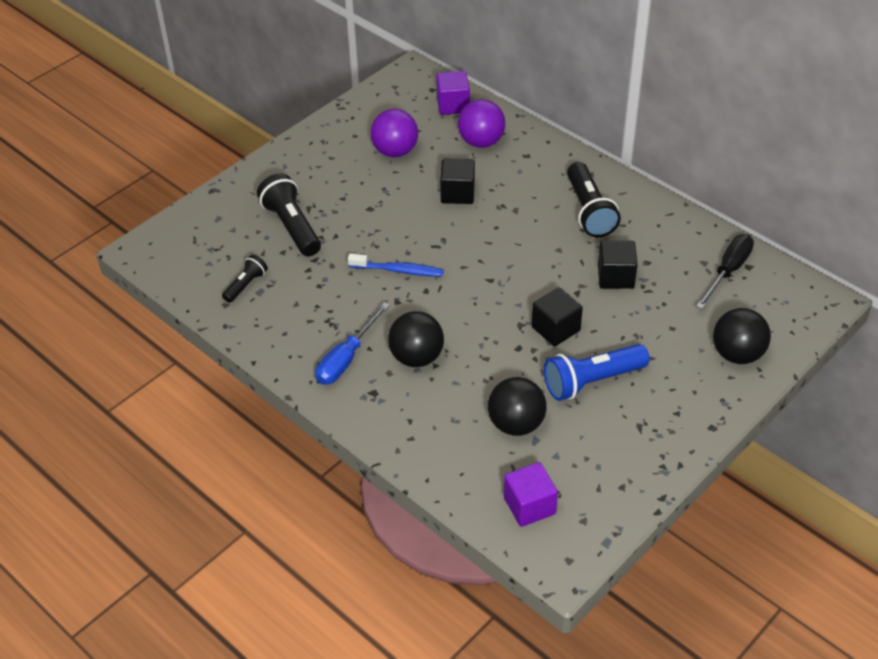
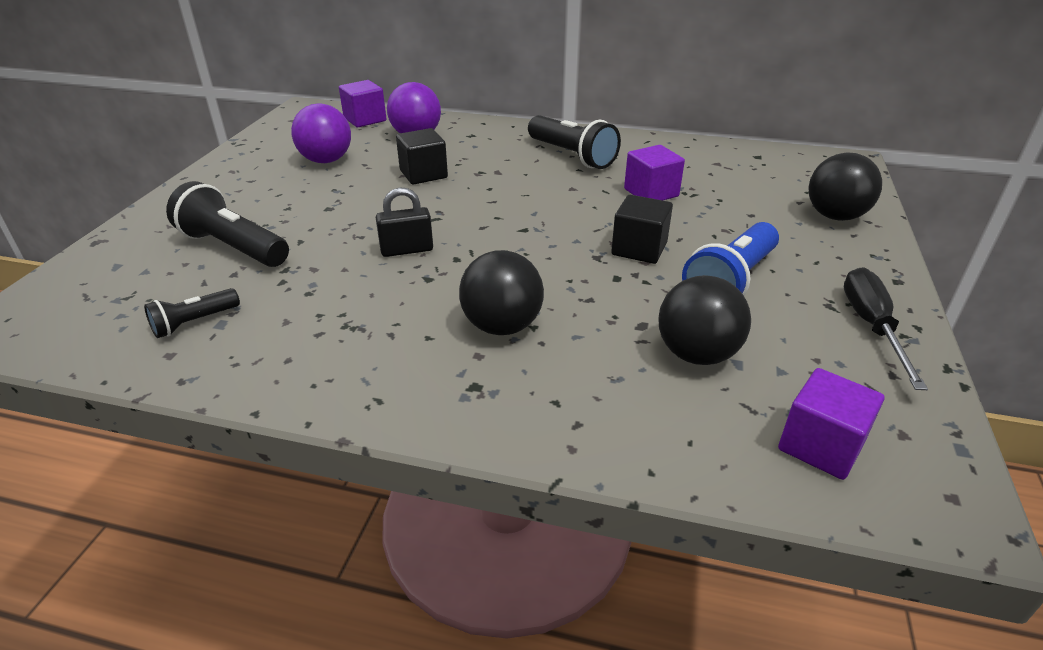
camera: 30 degrees left, 10 degrees down
(246, 285) = (194, 322): black flashlight -> black flashlight turned 135 degrees counterclockwise
(346, 358) = (404, 359): blue screwdriver -> none
(398, 270) = (407, 250): blue toothbrush -> black padlock
(615, 277) = (651, 193): black cube -> purple cube
(728, 271) = (745, 163): black screwdriver -> black screwdriver (872, 326)

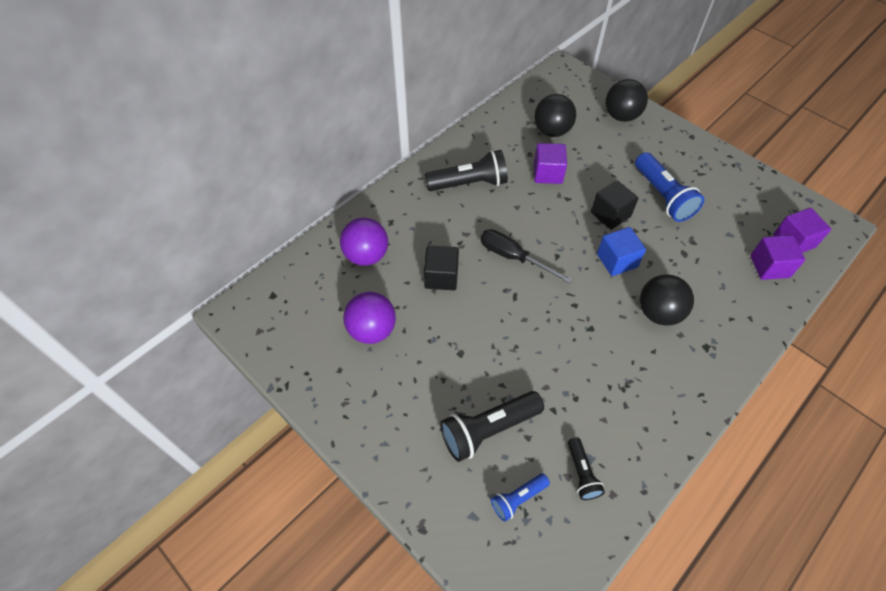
camera: 60 degrees left, 20 degrees up
(145, 287) = (518, 498): none -> blue flashlight
(365, 119) = (303, 277): purple cube -> purple cube (769, 266)
(407, 250) = (550, 327): black padlock -> none
(562, 271) = (617, 260): none -> blue cube
(696, 354) = (717, 245): black ball -> black ball (552, 131)
(872, 326) = (723, 170): black screwdriver -> black screwdriver (513, 257)

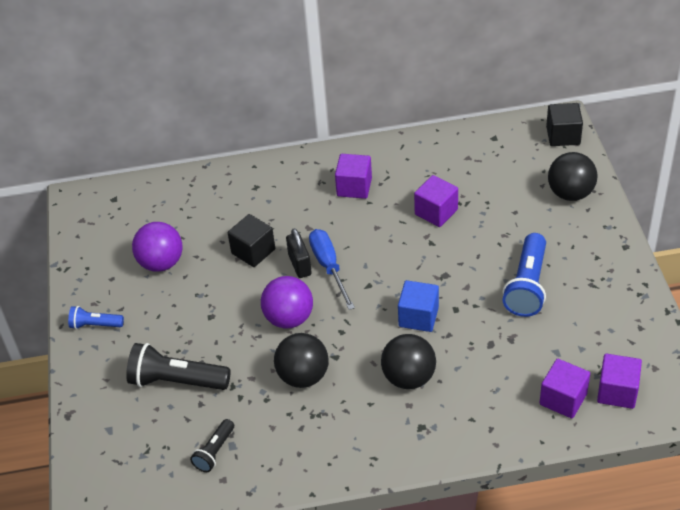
camera: 40 degrees right, 10 degrees down
(366, 255) = (210, 204): purple ball -> purple ball (289, 318)
(469, 183) = (354, 187): black flashlight -> purple cube
(489, 268) = (300, 265): none -> black padlock
(513, 257) = (329, 267): black screwdriver -> blue screwdriver
(518, 498) = (151, 438): blue flashlight -> blue flashlight (95, 325)
(552, 131) = (482, 176): black ball -> black ball (303, 376)
(610, 214) = (456, 276): black cube -> black cube (563, 136)

